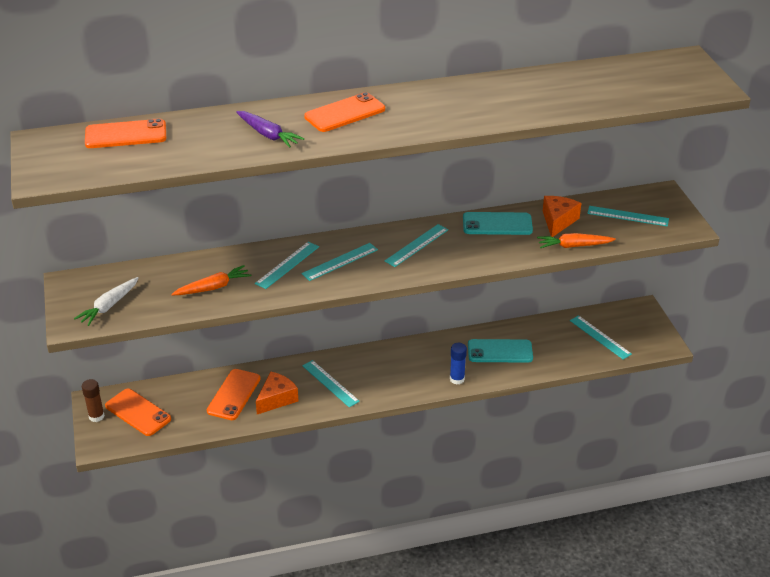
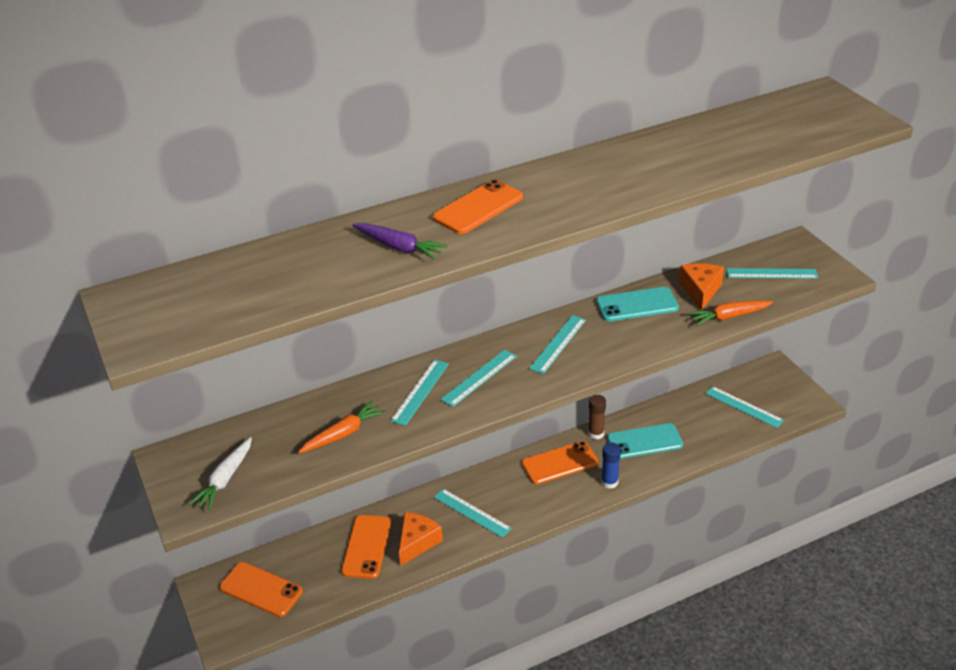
camera: 10 degrees left, 0 degrees up
(96, 416) = (213, 604): brown glue stick -> brown glue stick (596, 433)
(126, 135) = (226, 273): orange phone -> orange phone (559, 463)

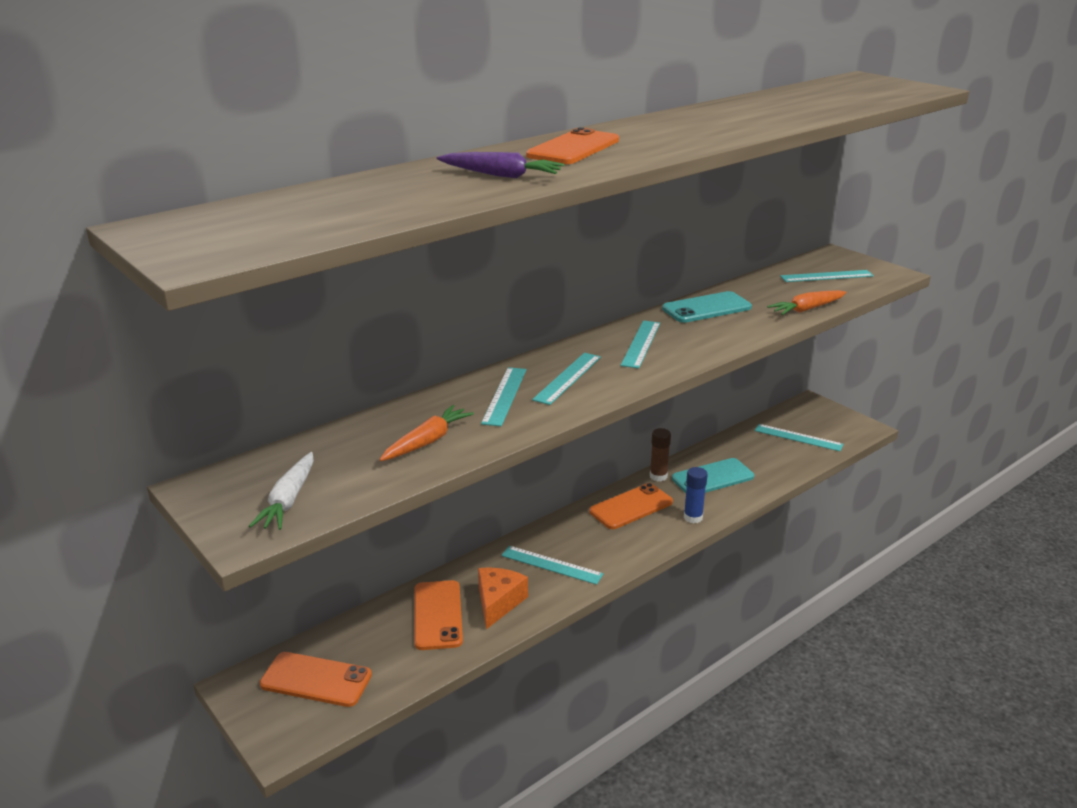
camera: 15 degrees left, 10 degrees down
(700, 291) = (765, 293): orange cheese -> none

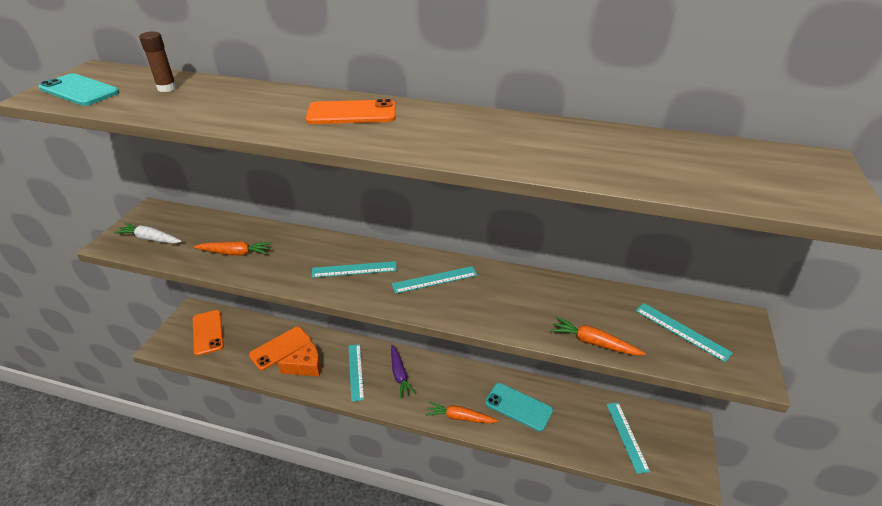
camera: 55 degrees right, 10 degrees up
(288, 500) = (150, 239): white carrot -> white carrot turned 45 degrees clockwise
(501, 175) = (257, 112): purple carrot -> purple carrot (400, 374)
(505, 396) = (310, 256): turquoise ruler -> none
(631, 507) = (444, 379): orange phone -> none
(658, 476) = (492, 377): brown glue stick -> brown glue stick (167, 88)
(693, 517) = (460, 417): blue glue stick -> orange carrot
(706, 308) = (529, 287): turquoise phone -> turquoise phone (79, 90)

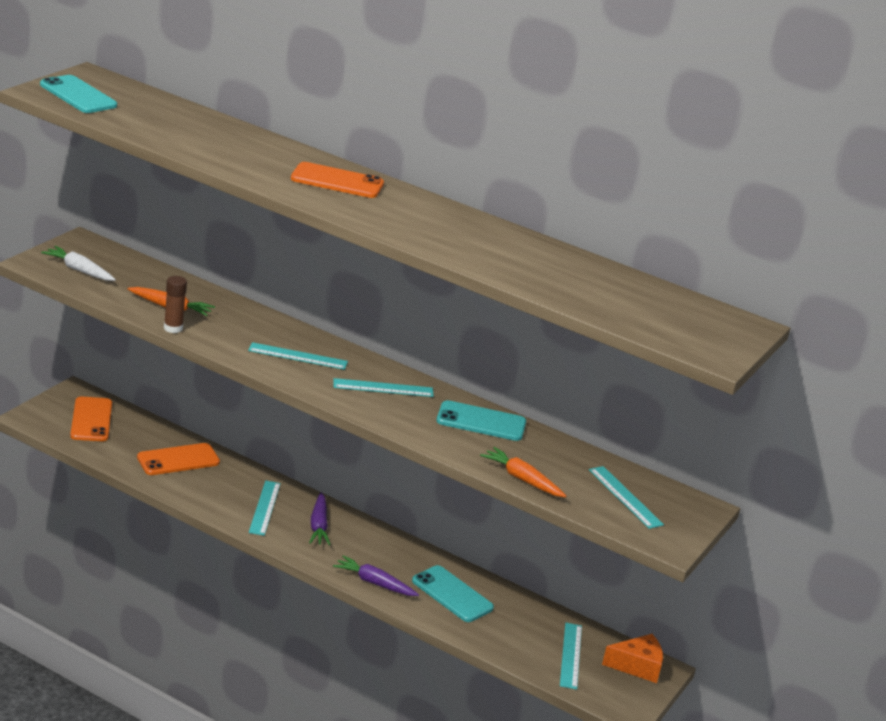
camera: 10 degrees right, 10 degrees down
(167, 88) = (163, 113): brown glue stick -> brown glue stick (173, 328)
(306, 366) = (204, 486): orange cheese -> orange cheese (637, 666)
(460, 417) = (374, 583): orange carrot -> purple carrot
(526, 289) = (481, 422): none -> turquoise phone

